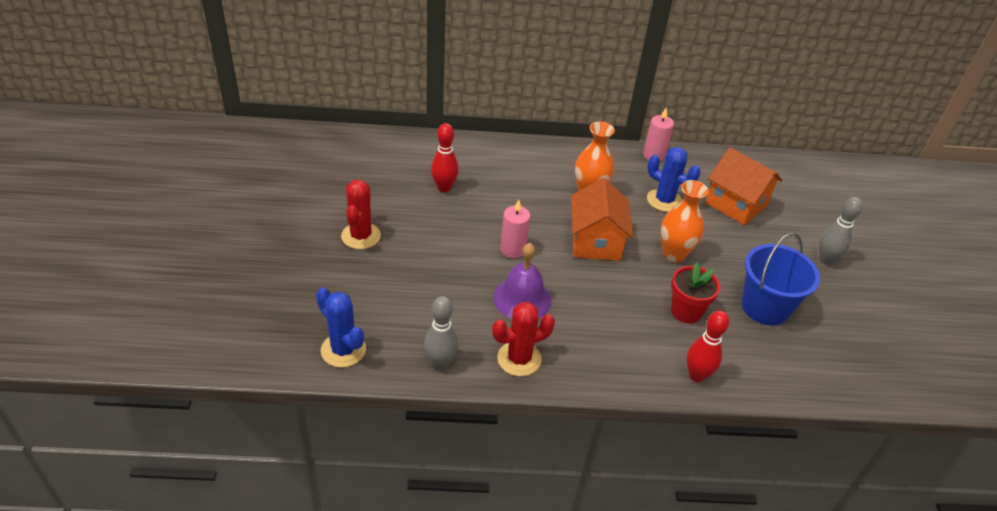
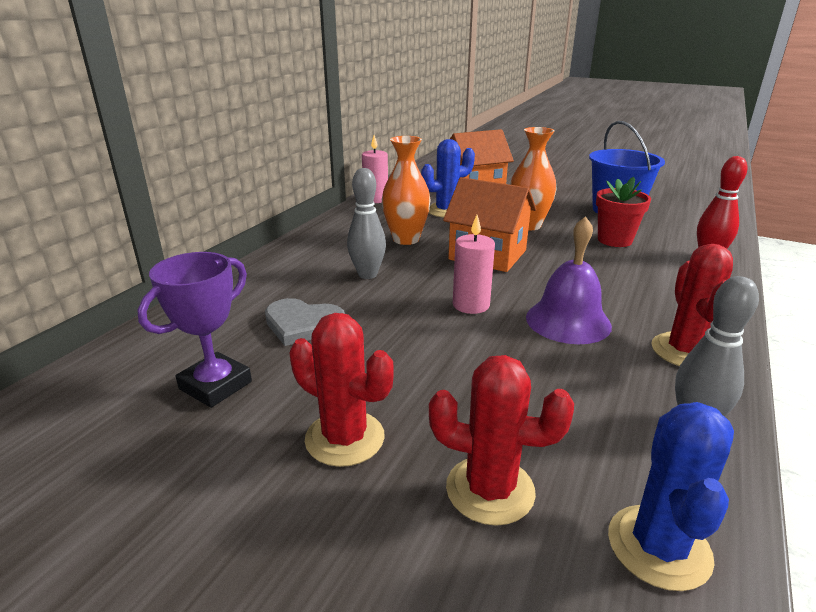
camera: 60 degrees left, 15 degrees down
(343, 350) = (658, 547): blue cactus -> blue cactus turned 60 degrees counterclockwise
(351, 291) = (490, 490): none -> red cactus
(374, 181) = (215, 385): none -> purple trophy
(444, 188) = (303, 324): red bowling pin -> grey heart
(826, 260) = (564, 179): grey bowling pin -> grey bowling pin (367, 274)

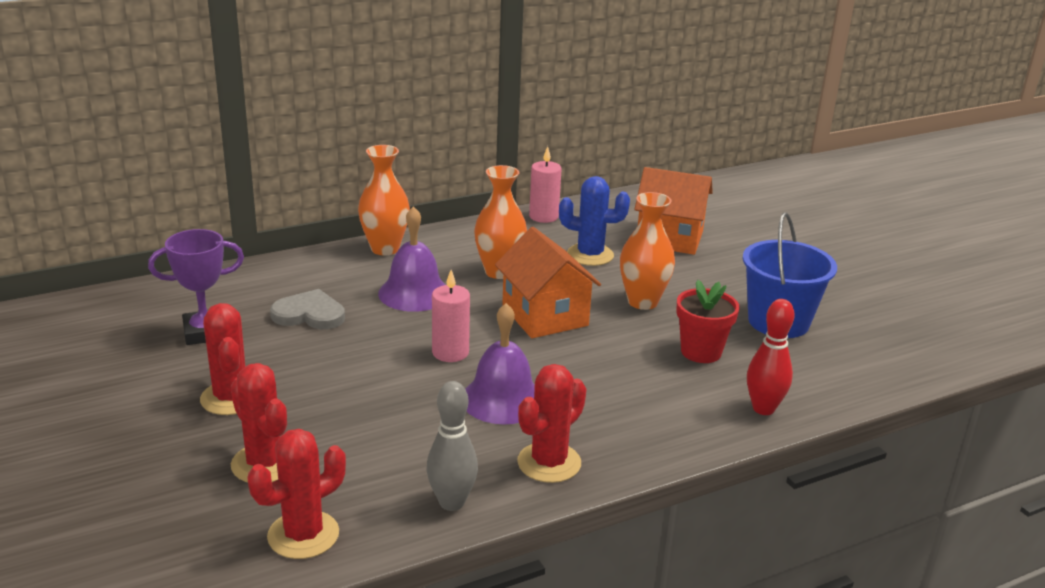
camera: 35 degrees right, 0 degrees up
(290, 253) = (385, 249): none -> orange vase
(303, 324) = (309, 314): grey heart -> grey heart turned 135 degrees clockwise
(367, 274) = (414, 293): grey bowling pin -> purple bell
(658, 547) = (303, 535): blue cactus -> red cactus

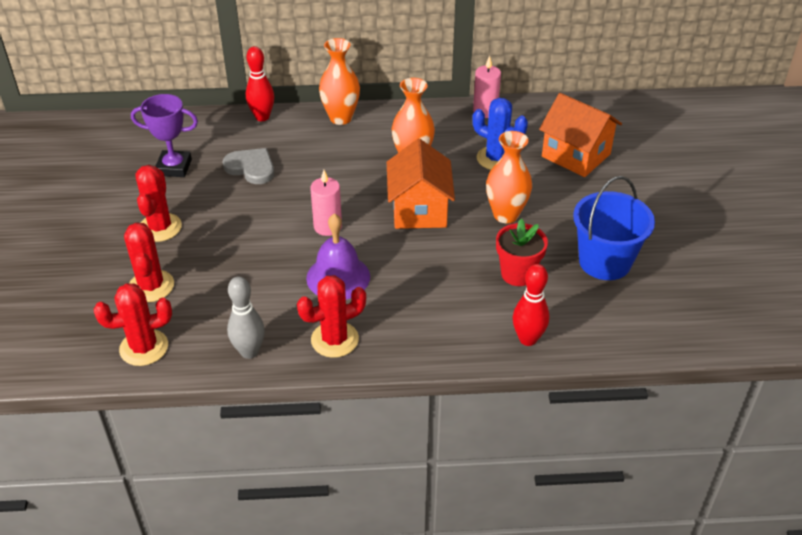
camera: 25 degrees right, 15 degrees up
(286, 263) = (262, 117): none -> red bowling pin
(414, 293) = (336, 165): purple bell -> none

